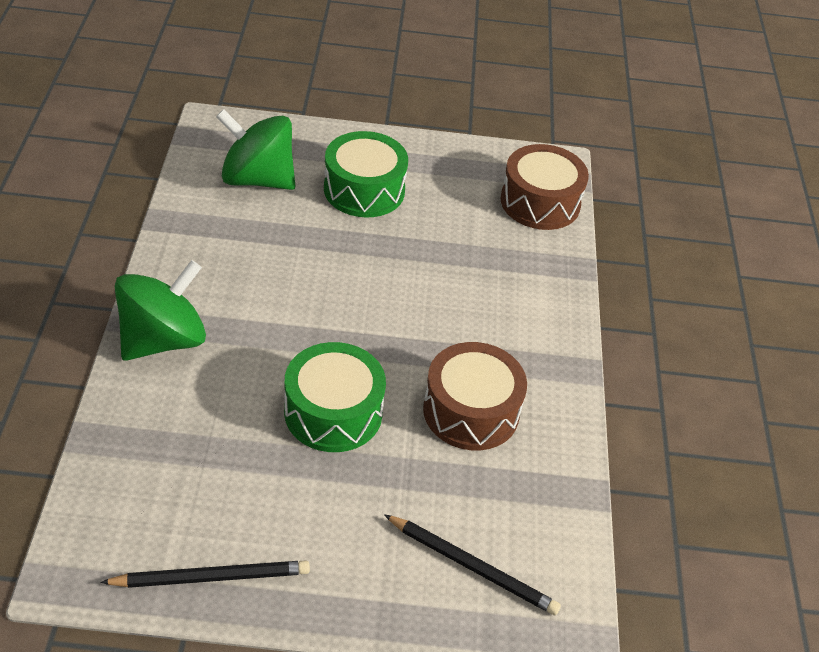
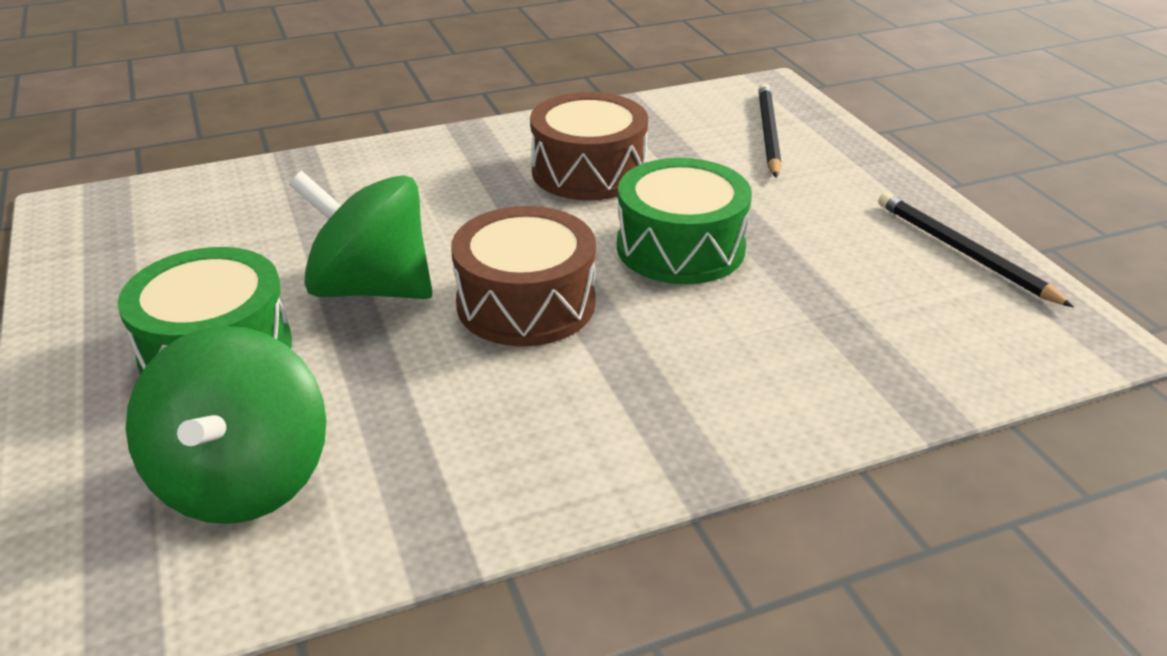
camera: 110 degrees left, 10 degrees down
(163, 340) = (708, 424): green spinning top -> green spinning top (371, 288)
(540, 202) = (172, 203): brown drum -> brown drum (526, 303)

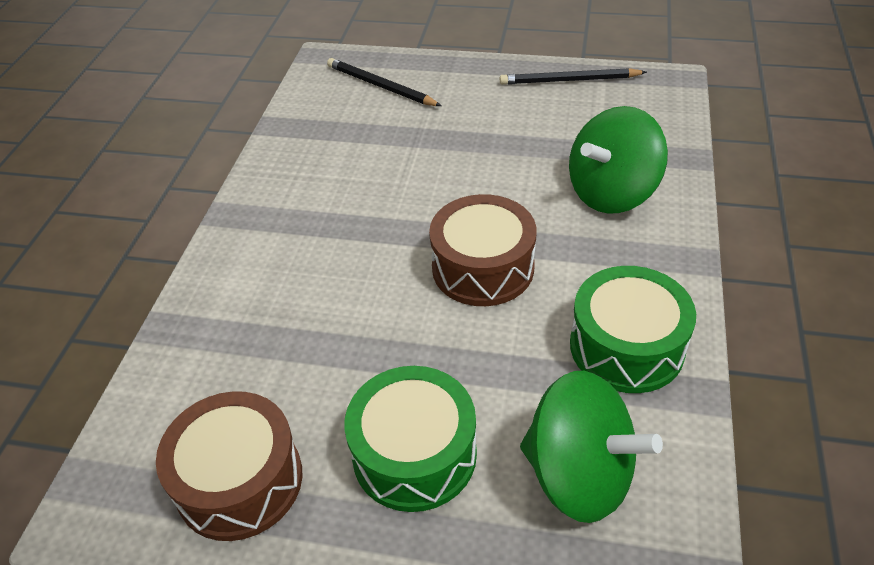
camera: 55 degrees left, 10 degrees up
(371, 288) = (402, 340): green spinning top -> green spinning top (612, 193)
(588, 171) = (349, 179): brown drum -> brown drum (239, 481)
(680, 247) = (477, 177): green drum -> green drum (626, 346)

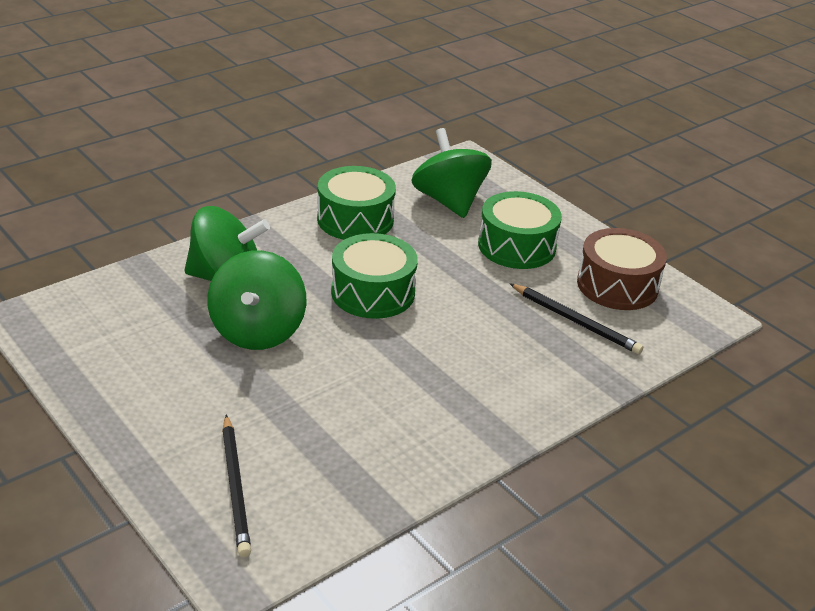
camera: 145 degrees left, 10 degrees down
(483, 268) = (373, 292): brown drum -> green drum
(516, 171) = (258, 331): none -> green spinning top
(569, 80) = (87, 371): black pencil -> black pencil (575, 321)

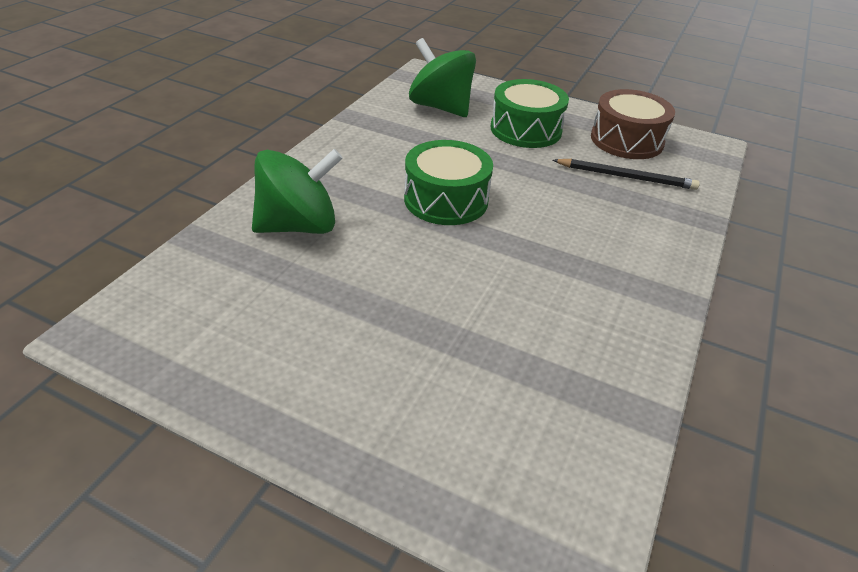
camera: 25 degrees left, 5 degrees up
(236, 487) = (487, 451): black pencil -> none
(258, 331) = (370, 268): green spinning top -> none
(355, 219) = (375, 140): green drum -> none

